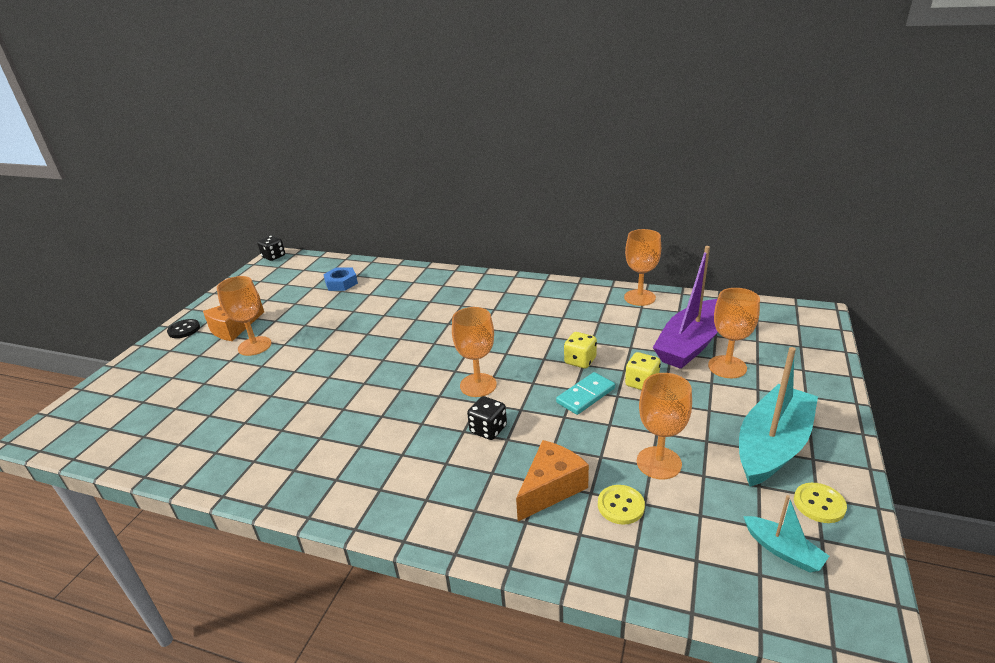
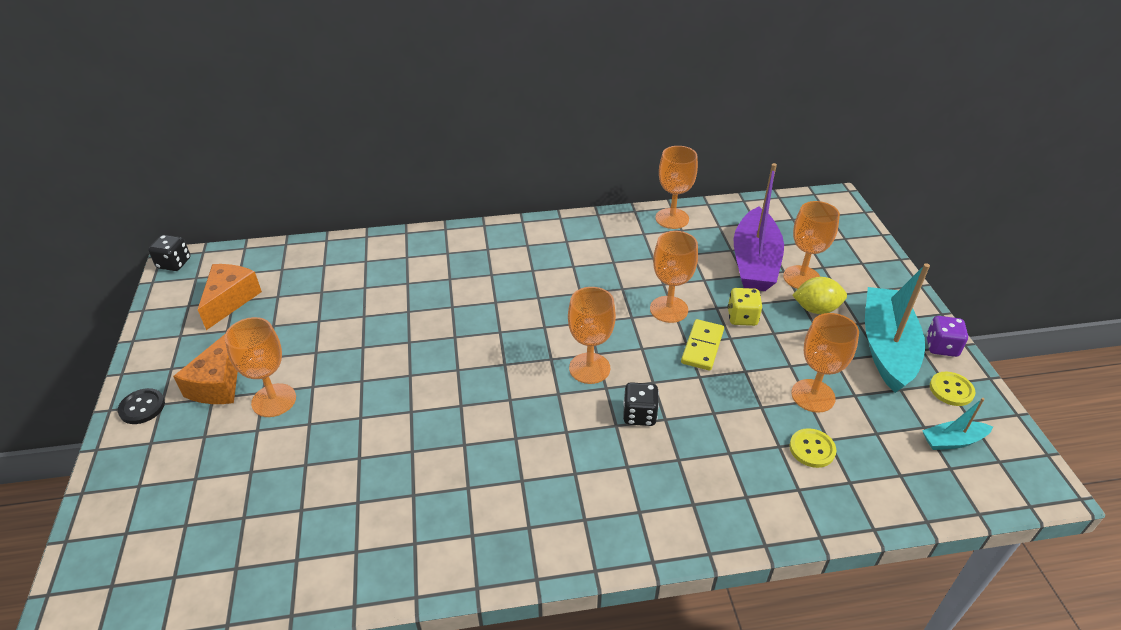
camera: 30 degrees left, 10 degrees up
(341, 283) = (312, 281): blue nut -> none
(551, 488) = (743, 455): orange cheese -> orange cheese (230, 300)
(580, 361) = (669, 309): yellow dice -> orange goblet
(586, 395) = (702, 347): turquoise domino -> yellow domino
(721, 394) = (816, 309): none -> yellow lemon
(783, 550) = (952, 441): turquoise boat -> turquoise boat turned 150 degrees clockwise
(838, 462) = (941, 347): none -> purple dice

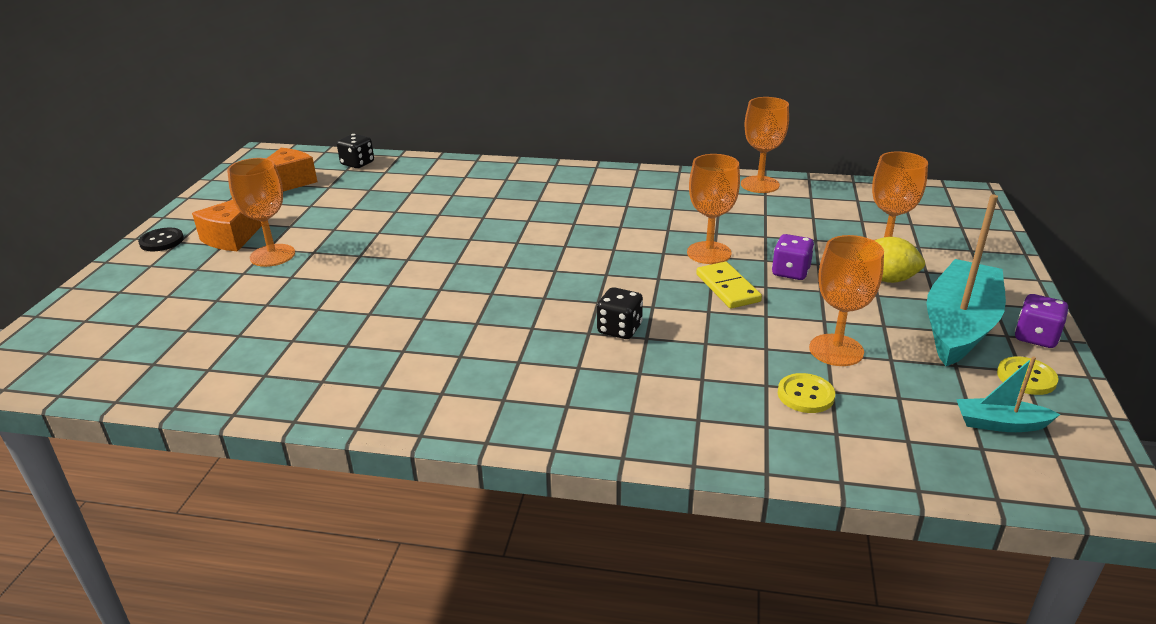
camera: 20 degrees right, 10 degrees down
(174, 263) = (259, 153): black dice -> black dice (357, 163)
(589, 368) = (590, 284): orange goblet -> none
(702, 347) = (728, 288): yellow domino -> yellow domino turned 60 degrees counterclockwise
(742, 317) = (790, 272): yellow dice -> purple dice
(754, 262) = (835, 230): purple boat -> none

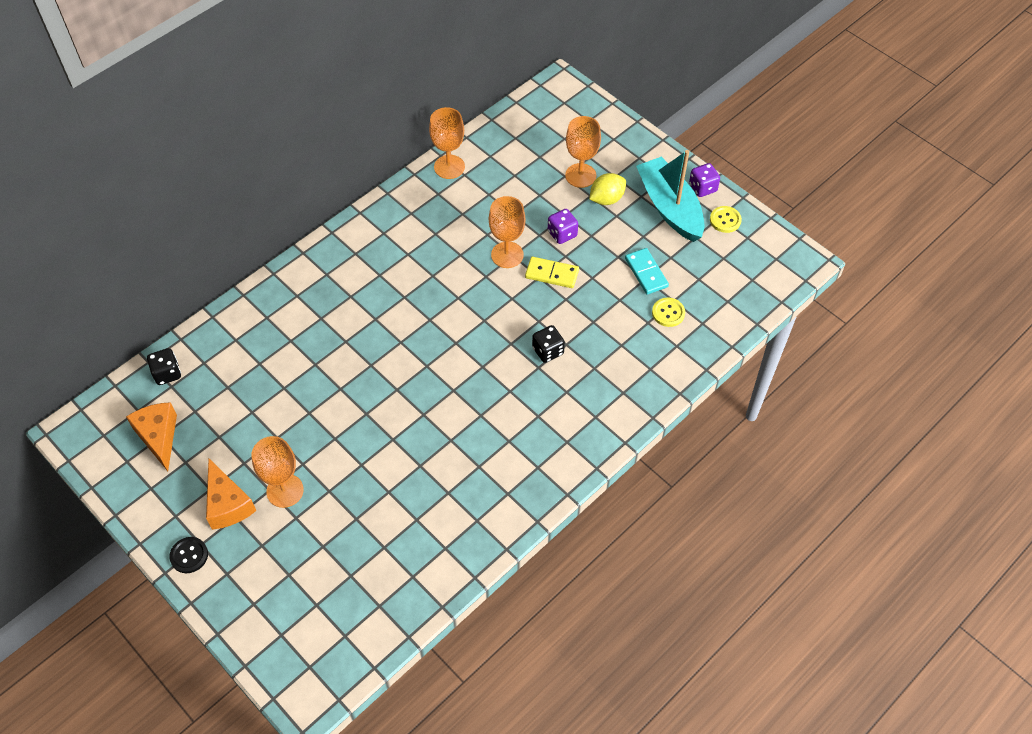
camera: 55 degrees left, 25 degrees up
(836, 350) = (646, 273): orange goblet -> turquoise domino
(1000, 424) = (744, 259): turquoise boat -> none

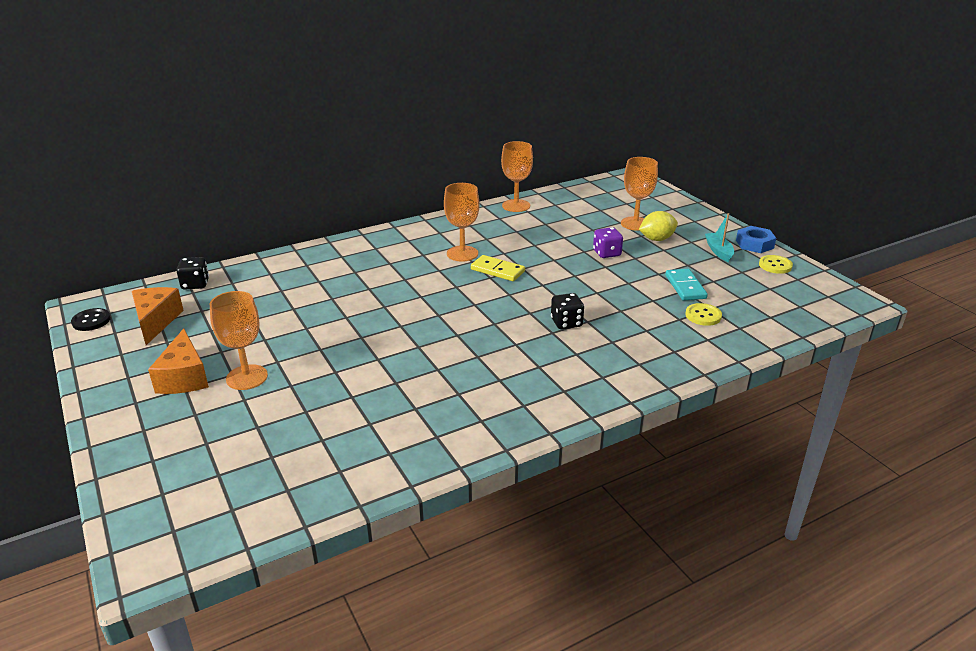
camera: 15 degrees right, 25 degrees down
(189, 555) = (117, 408): black button -> black button (91, 321)
(507, 255) = (548, 258): orange goblet -> orange goblet (462, 253)
(552, 274) = (588, 275): yellow domino -> yellow domino (497, 270)
(669, 207) = (718, 251): turquoise boat -> turquoise boat, size x0.47
(702, 188) = (754, 244): purple dice -> blue nut

